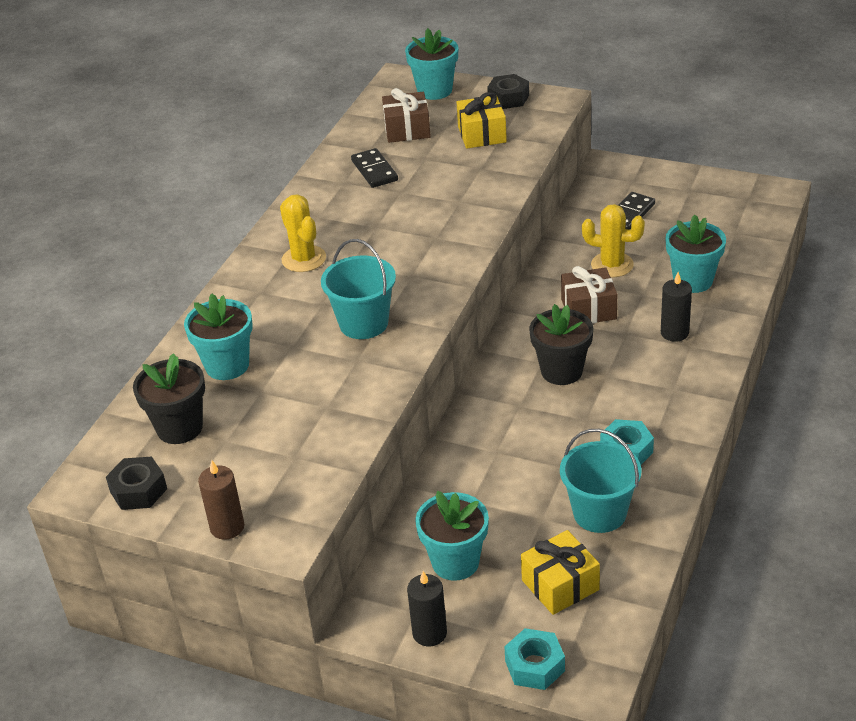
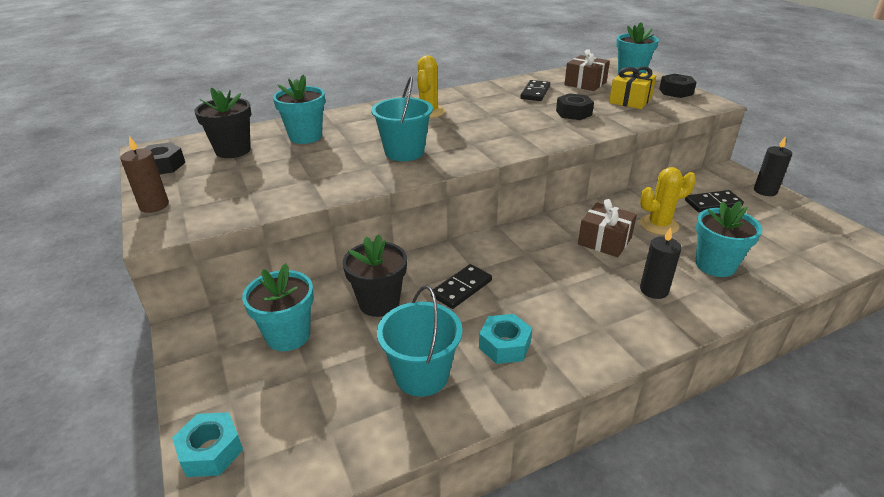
camera: 40 degrees right, 5 degrees down
(429, 633) = (202, 368): black candle -> black candle (765, 191)
(451, 181) = (573, 113): none -> black nut
(533, 429) = (461, 288): none -> black domino
(560, 585) = (319, 405): yellow gift -> none
(561, 371) = (532, 266): black flower pot -> black flower pot (379, 303)
(612, 265) = (659, 225): yellow cactus -> yellow cactus turned 75 degrees counterclockwise

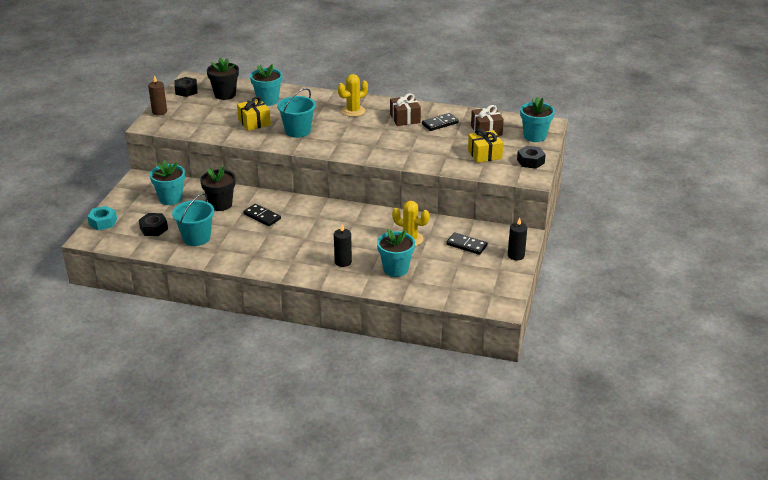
camera: 40 degrees right, 0 degrees up
(329, 164) = (254, 122): none -> yellow gift
(461, 288) = (262, 216): black domino -> black domino turned 45 degrees clockwise
(504, 345) = (242, 245): turquoise nut -> none
(573, 113) = (431, 147): black nut -> black nut (154, 229)
(604, 241) = (365, 231): brown gift -> brown gift (405, 118)

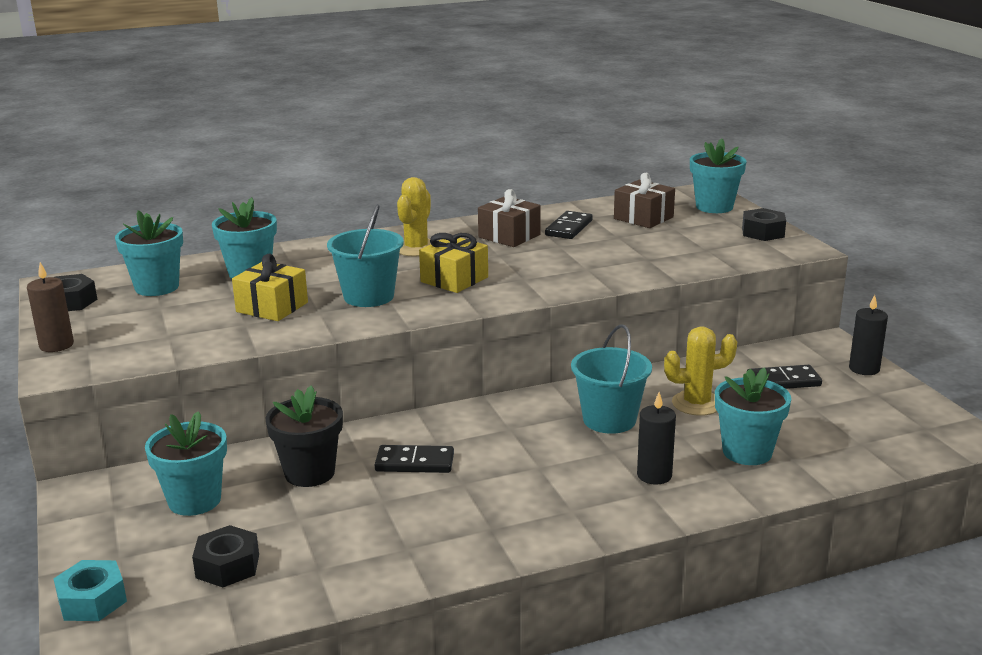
camera: 35 degrees left, 10 degrees down
(196, 238) = (340, 546): turquoise bucket -> turquoise bucket (609, 420)
(225, 95) = (157, 287): black flower pot -> turquoise flower pot
(484, 154) = (693, 242): yellow gift -> yellow gift (454, 279)

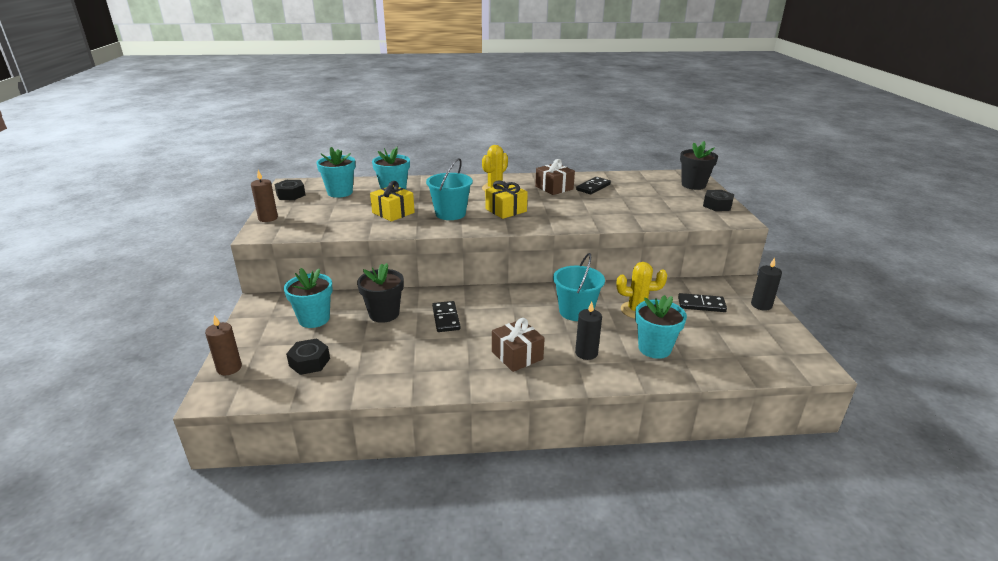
camera: 15 degrees right, 5 degrees up
(92, 600) = (229, 368): turquoise nut -> brown candle
(414, 463) = (446, 318): black domino -> black domino turned 60 degrees clockwise
(643, 218) = (643, 187): brown gift -> brown gift (517, 355)
(714, 207) = (693, 185): turquoise flower pot -> black flower pot

